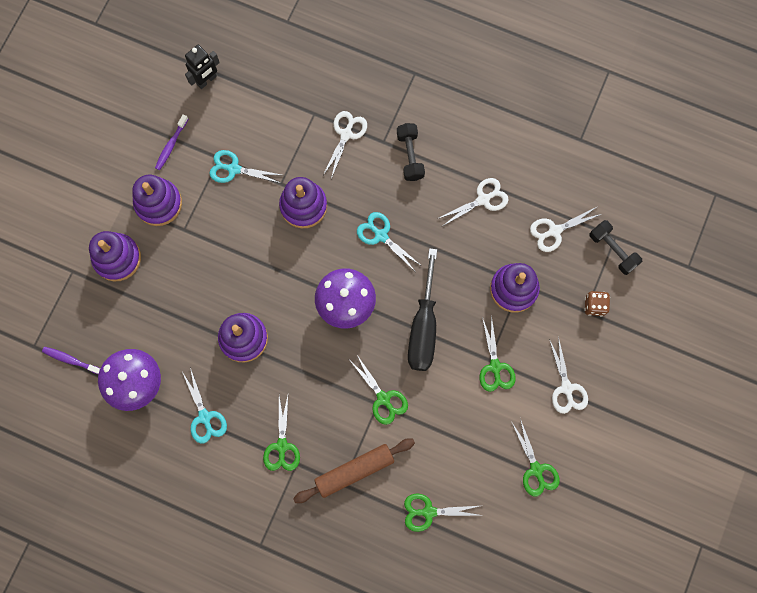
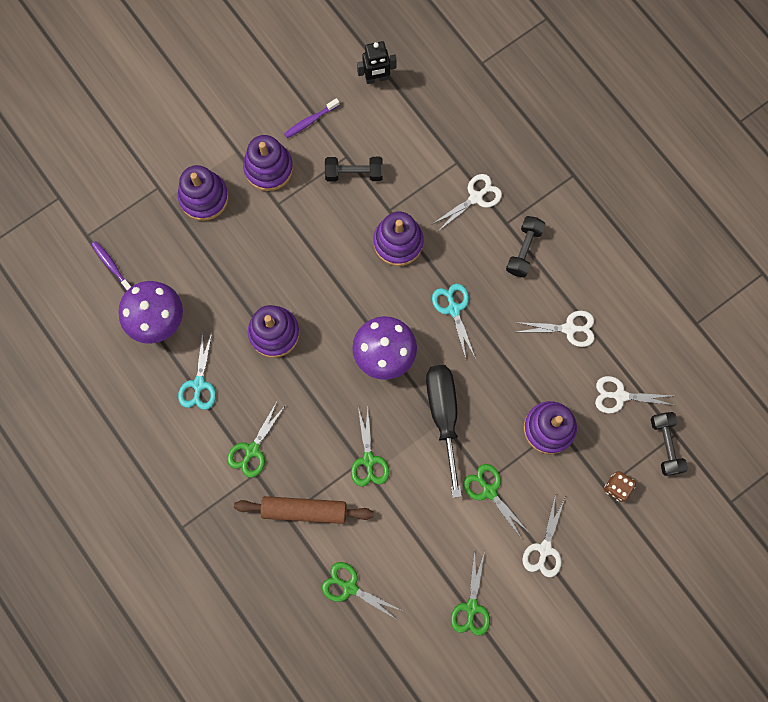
camera: 30 degrees right, 0 degrees up
(233, 169) = (354, 173): turquoise scissors -> black dumbbell
(423, 327) = (443, 415): black screwdriver -> black screwdriver turned 135 degrees clockwise
(495, 367) = (489, 491): green scissors -> green scissors turned 120 degrees clockwise

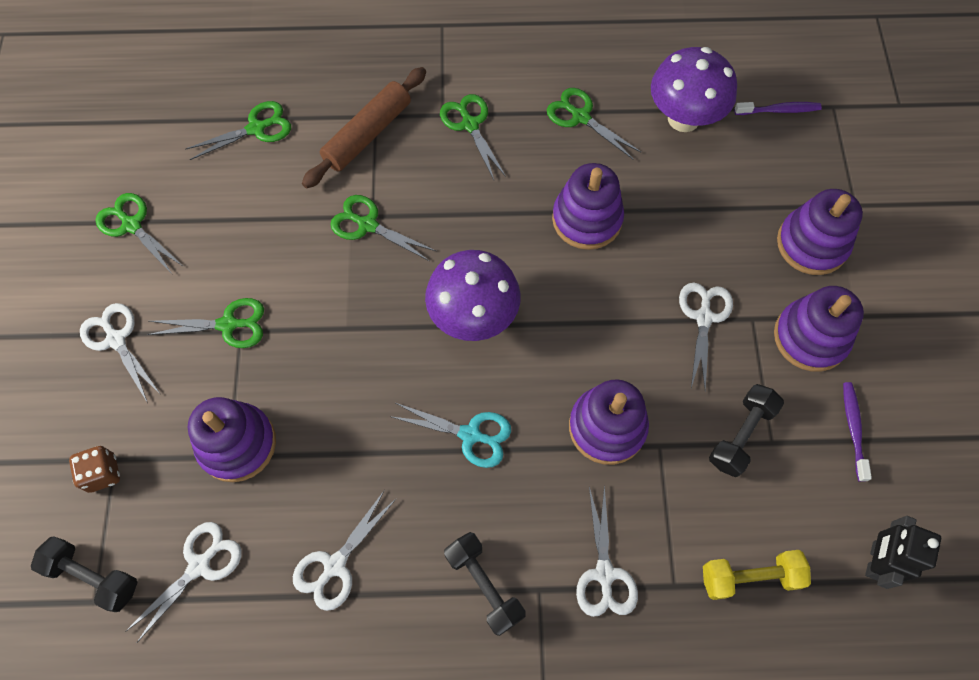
camera: 125 degrees right, 10 degrees down
(199, 384) = (580, 116): turquoise scissors -> green scissors
(295, 230) = (704, 317): none -> white scissors
(427, 130) = (750, 577): none -> yellow dumbbell
(443, 415) = (351, 334): black screwdriver -> none

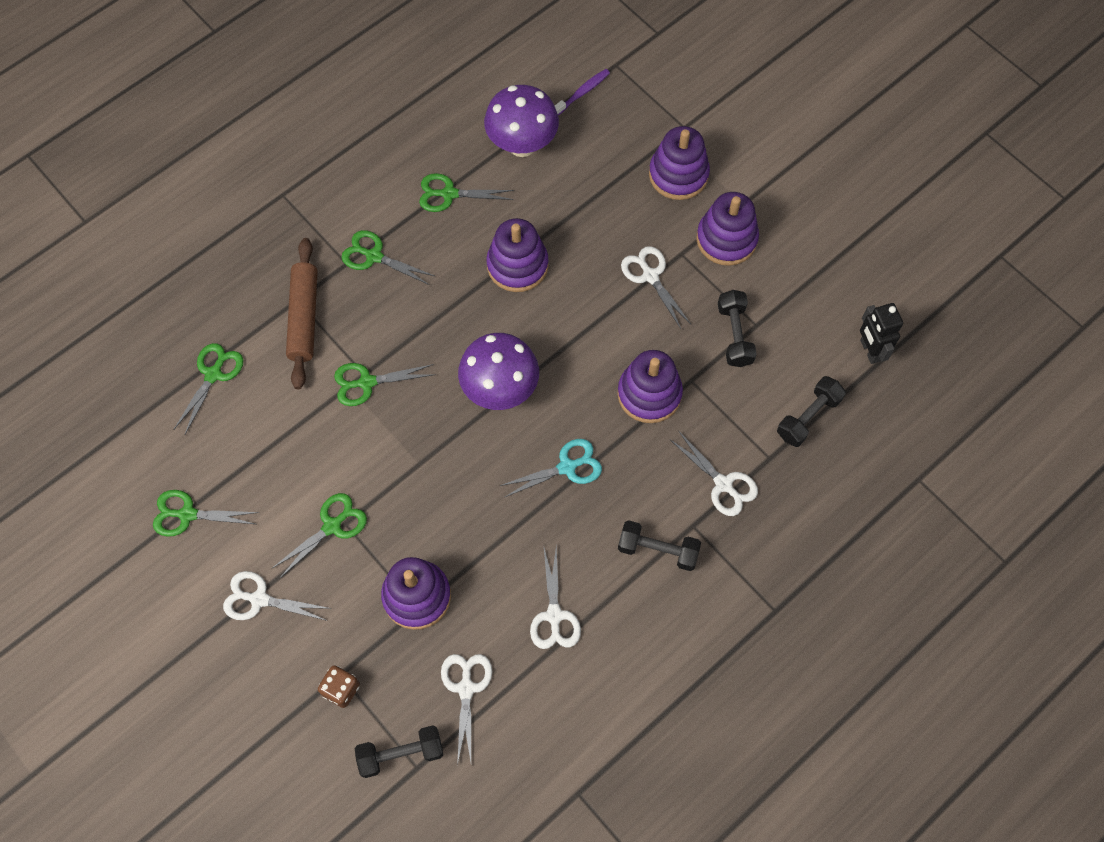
camera: 40 degrees left, 0 degrees up
(750, 577) = (808, 417): yellow dumbbell -> black dumbbell
(853, 429) = (797, 279): purple toothbrush -> none

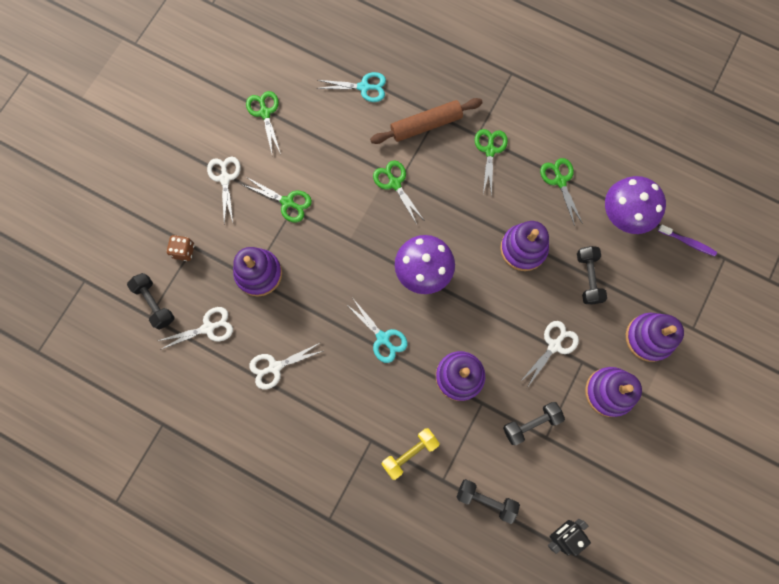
camera: 70 degrees right, 10 degrees up
(214, 374) = (364, 87): green scissors -> turquoise scissors
(658, 550) = (344, 421): black dumbbell -> black dumbbell (588, 278)
(724, 484) = (410, 453): white scissors -> yellow dumbbell

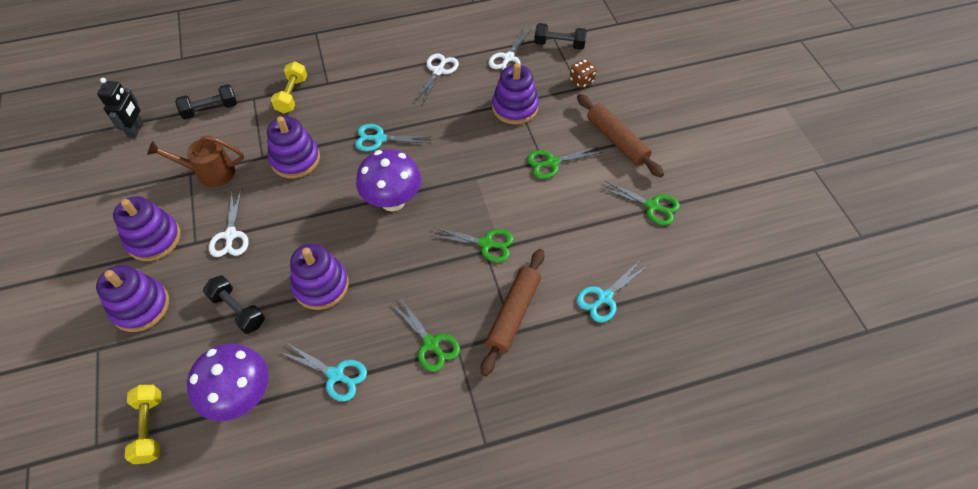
camera: 135 degrees right, 20 degrees down
(225, 178) = (616, 140): white scissors -> brown rolling pin
(531, 423) = (209, 172): black dumbbell -> brown watering can
(560, 180) = (336, 375): green scissors -> turquoise scissors
(688, 242) = (150, 428): purple toothbrush -> yellow dumbbell

